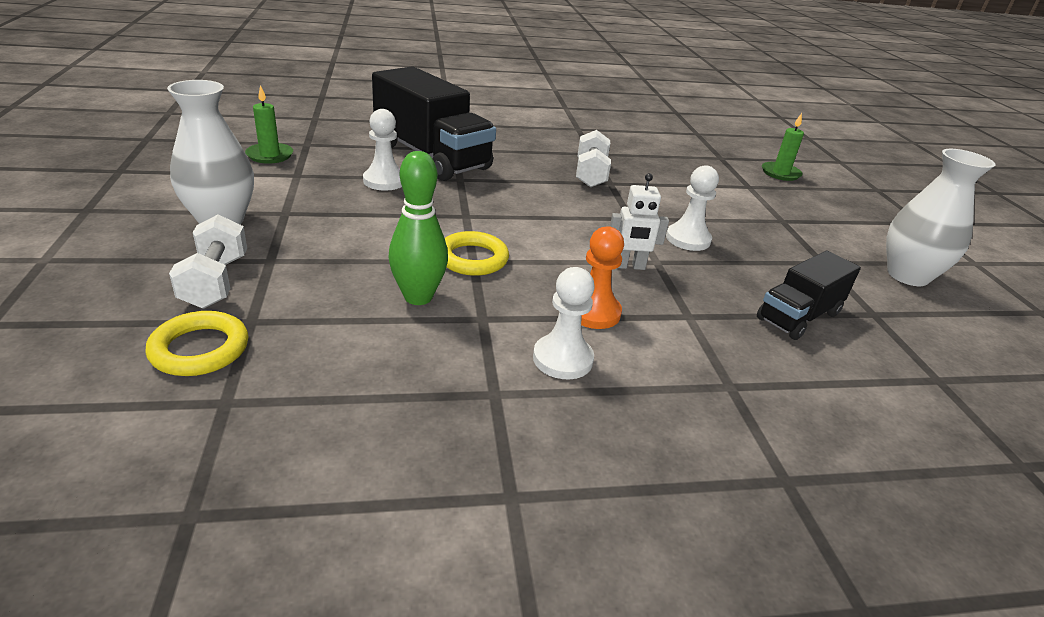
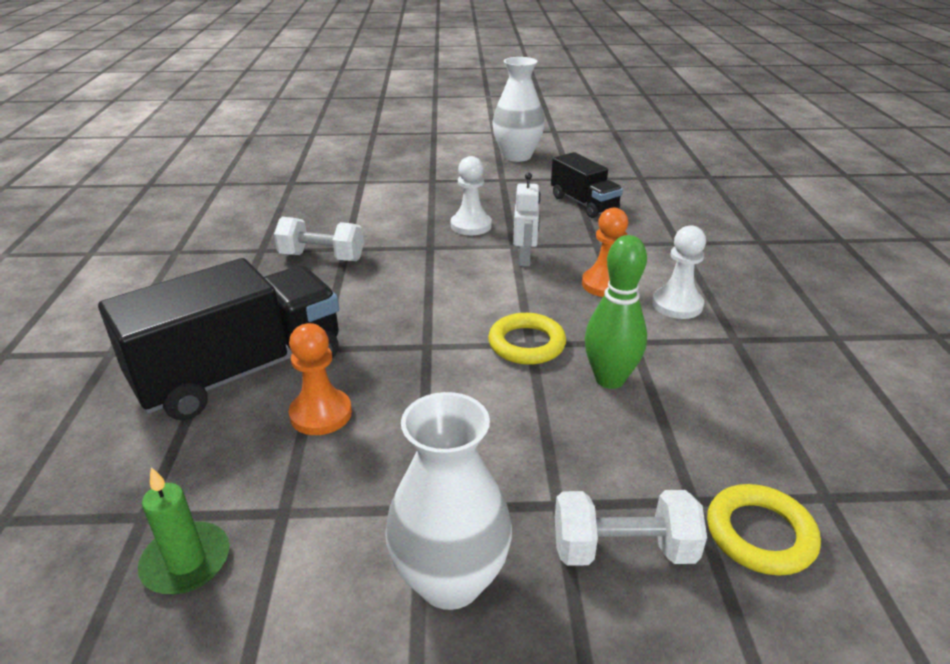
camera: 80 degrees left, 0 degrees up
(384, 181) = (321, 414): white pawn -> orange pawn
(780, 173) = (334, 163): green candle -> none

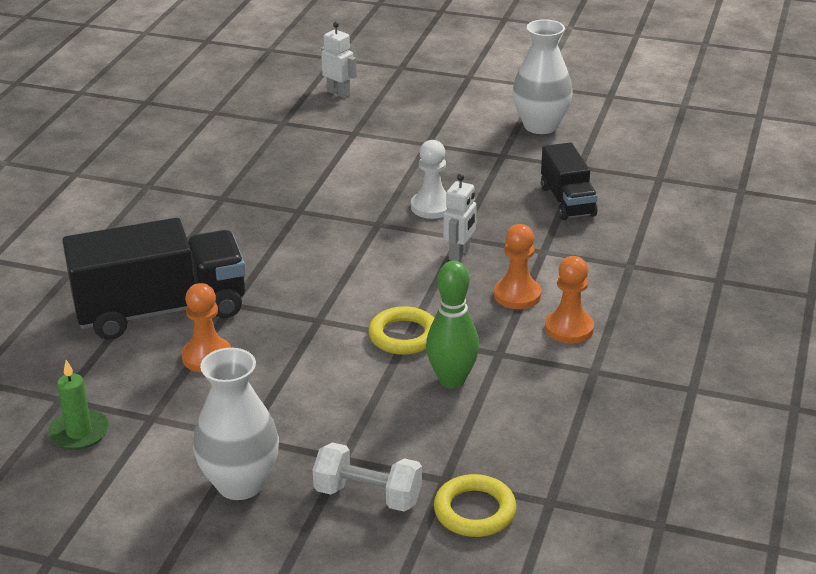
camera: 20 degrees right, 0 degrees up
(322, 257) = (272, 216): white dumbbell -> none
(330, 156) = (339, 93): none -> white robot
(677, 305) = (569, 328): white pawn -> orange pawn

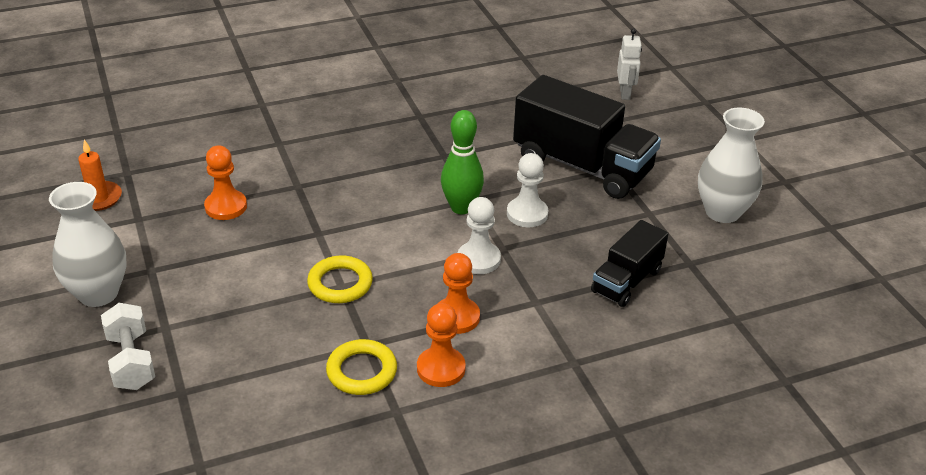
camera: 50 degrees right, 5 degrees up
(79, 432) = (98, 198): green candle -> orange candle
(161, 310) = (259, 161): black truck -> black truck (582, 166)
(452, 380) = (307, 336): green bowling pin -> green bowling pin (461, 208)
(459, 254) = (478, 259): white robot -> white pawn
(474, 511) = (155, 427): yellow ring -> yellow ring (362, 371)

